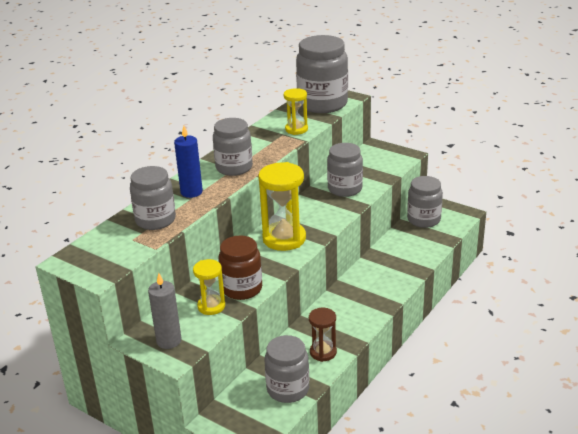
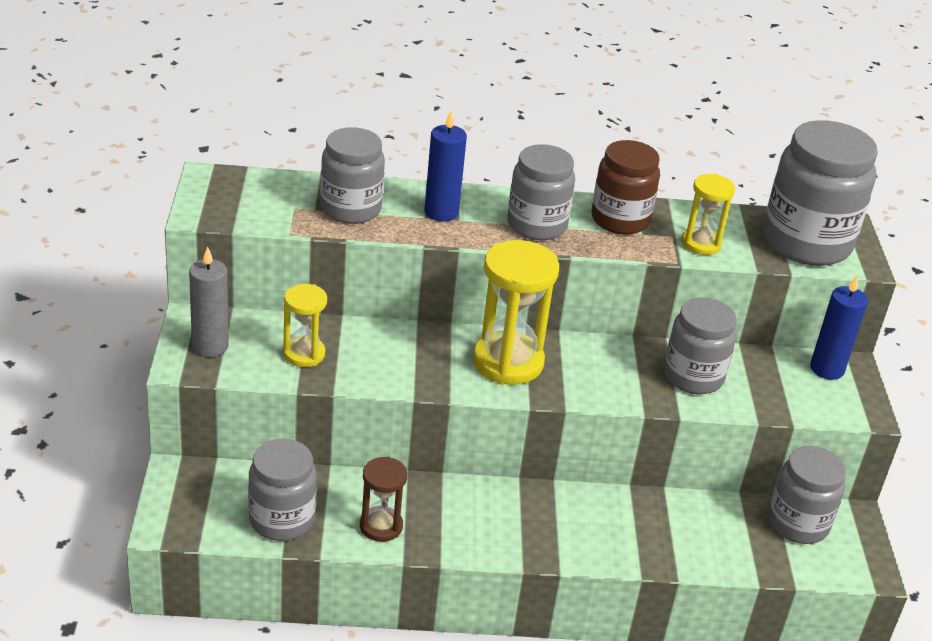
camera: 50 degrees right, 5 degrees up
(242, 289) = (362, 366): brown jar -> brown jar (620, 220)
(371, 152) = (827, 369): none -> blue candle

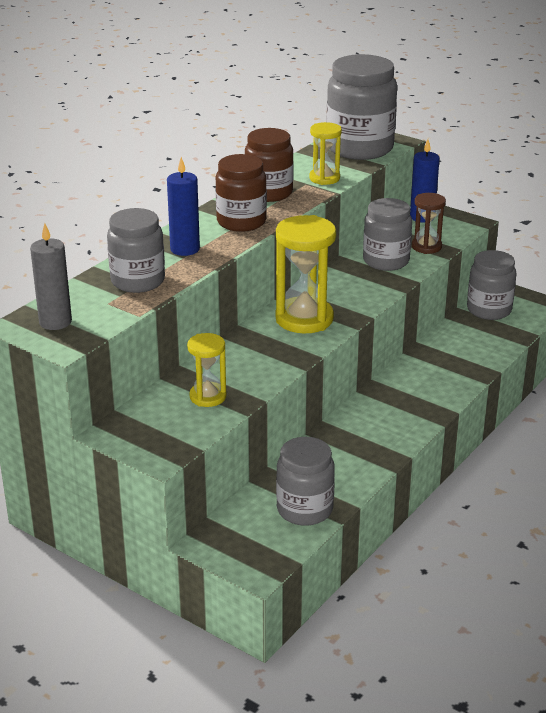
camera: 50 degrees left, 5 degrees down
(210, 346) = (152, 436): grey candle -> grey candle (55, 322)
(381, 526) = (351, 467): brown hourglass -> brown hourglass (426, 247)
(536, 225) = (241, 222): grey jar -> brown jar

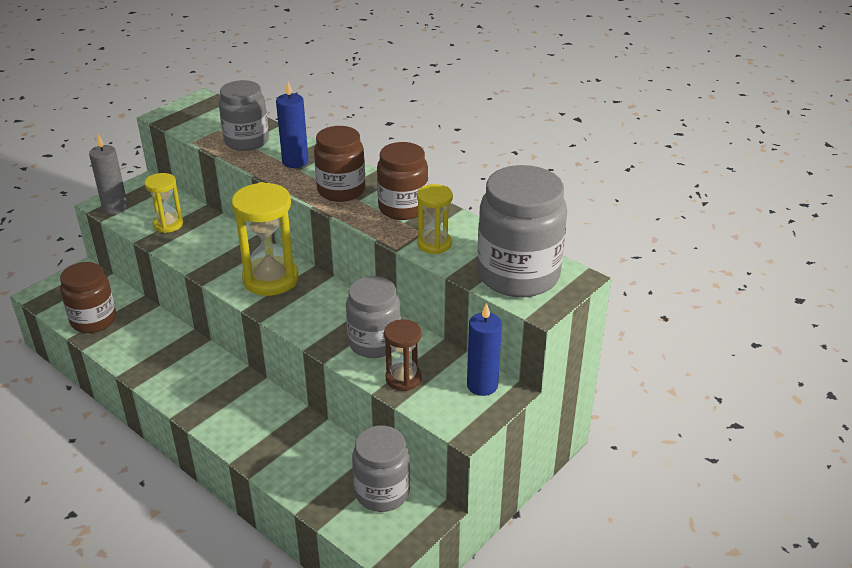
camera: 95 degrees right, 5 degrees up
(55, 322) = (199, 111): grey candle -> grey candle (115, 208)
(304, 509) = (93, 320): grey jar -> brown jar

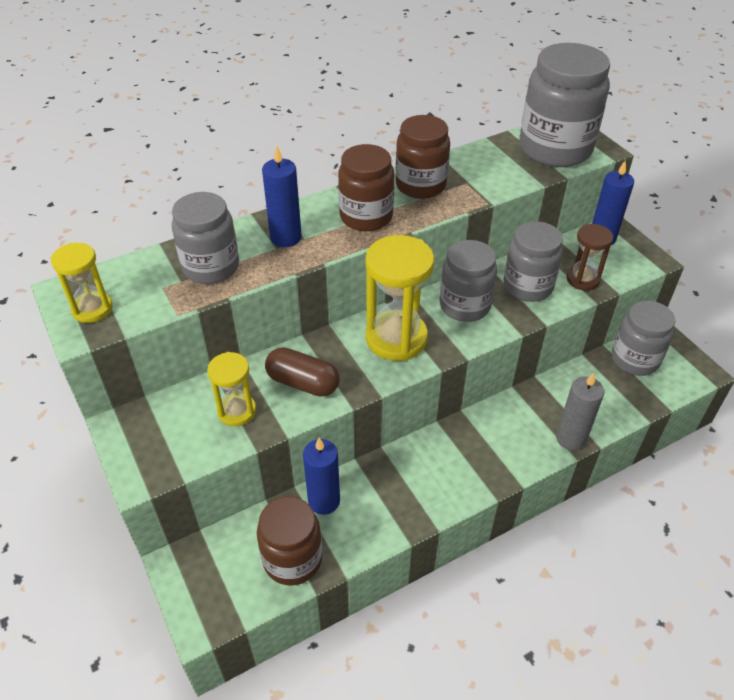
camera: 70 degrees left, 10 degrees up
(115, 208) = (162, 462): grey candle -> grey candle (571, 438)
(148, 322) = (324, 501): none -> blue candle
(205, 245) = (303, 383): none -> brown capsule
(328, 309) = (464, 305): none -> grey jar
(434, 244) = (490, 180): yellow hourglass -> yellow hourglass (92, 309)

